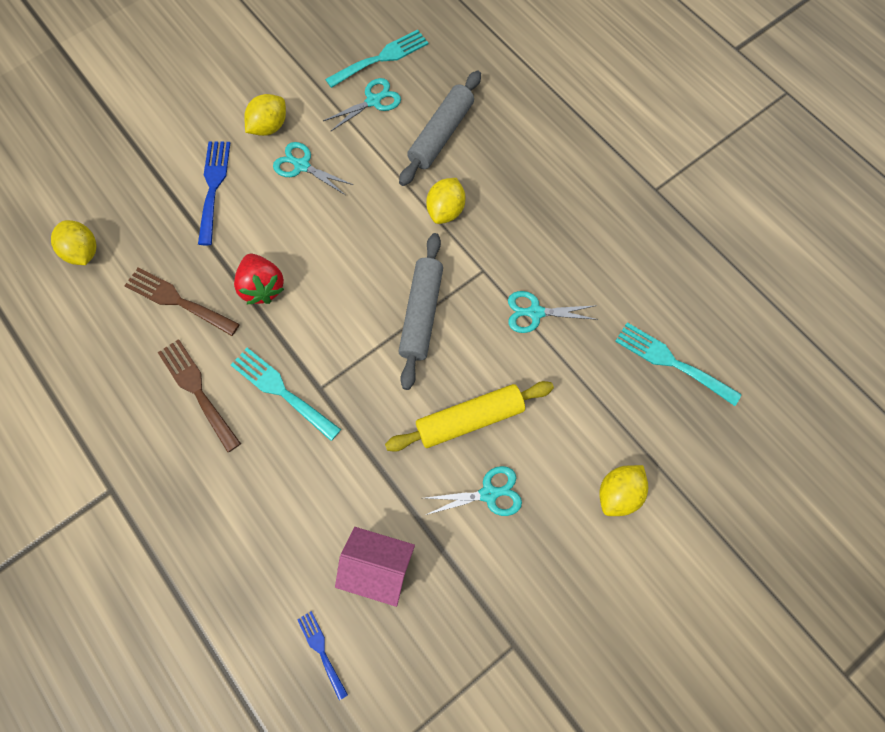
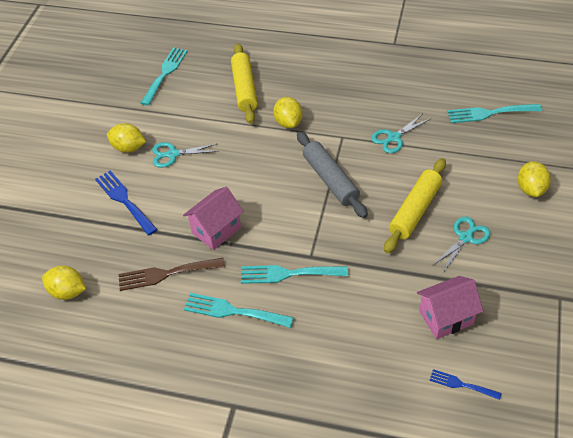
camera: 35 degrees left, 20 degrees down
(197, 390) = (233, 311): brown fork -> turquoise fork
(263, 287) = (216, 230): red strawberry -> pink house
(269, 127) = (128, 148): yellow lemon -> yellow lemon turned 75 degrees counterclockwise
(373, 101) = (183, 97): turquoise scissors -> none
(441, 134) = (244, 89): grey rolling pin -> yellow rolling pin

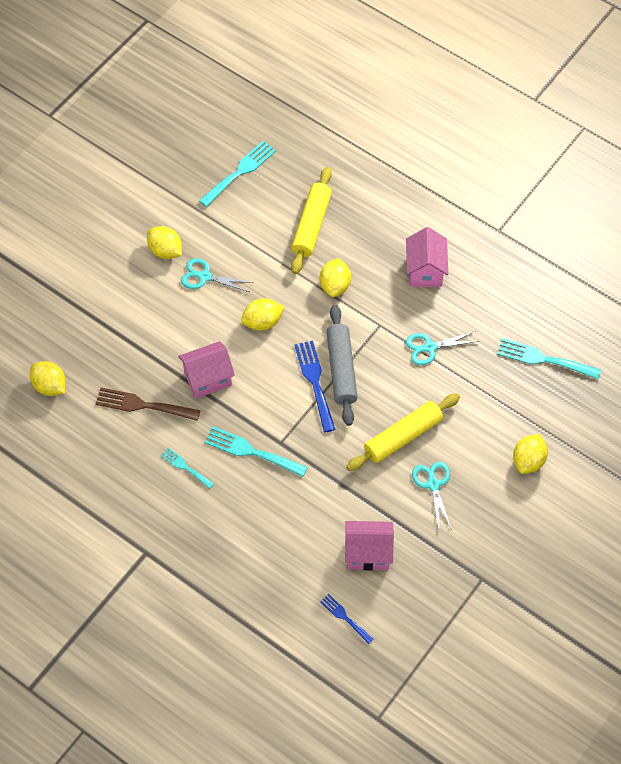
camera: 20 degrees right, 10 degrees up
(124, 200) = (137, 310): blue fork -> blue fork (314, 382)
(233, 311) = (185, 467): turquoise fork -> turquoise fork, size x0.59
(242, 170) = (262, 322): none -> yellow lemon
(355, 87) = (425, 271): none -> pink house
(465, 238) = (433, 484): turquoise scissors -> turquoise scissors turned 75 degrees counterclockwise

